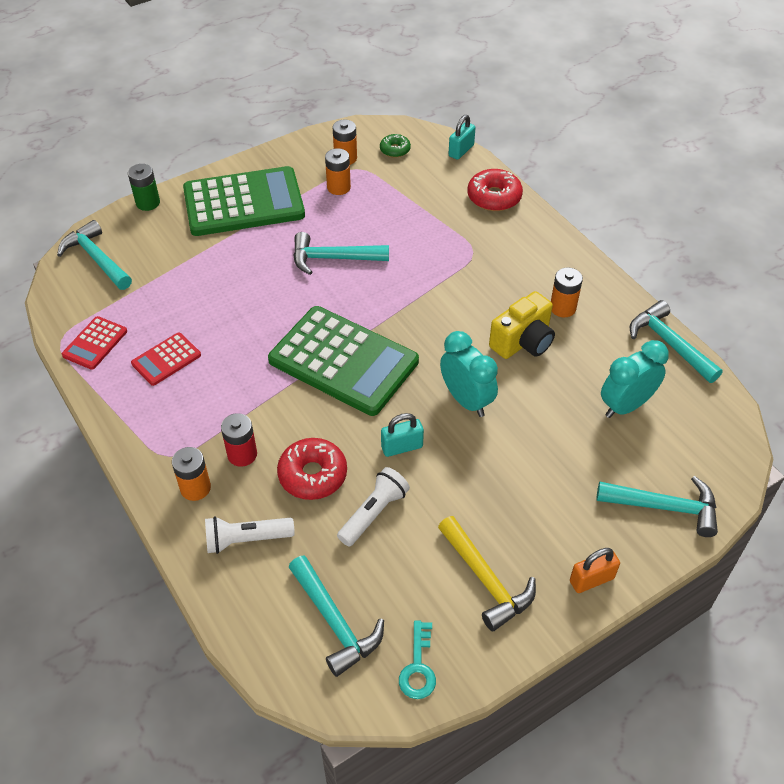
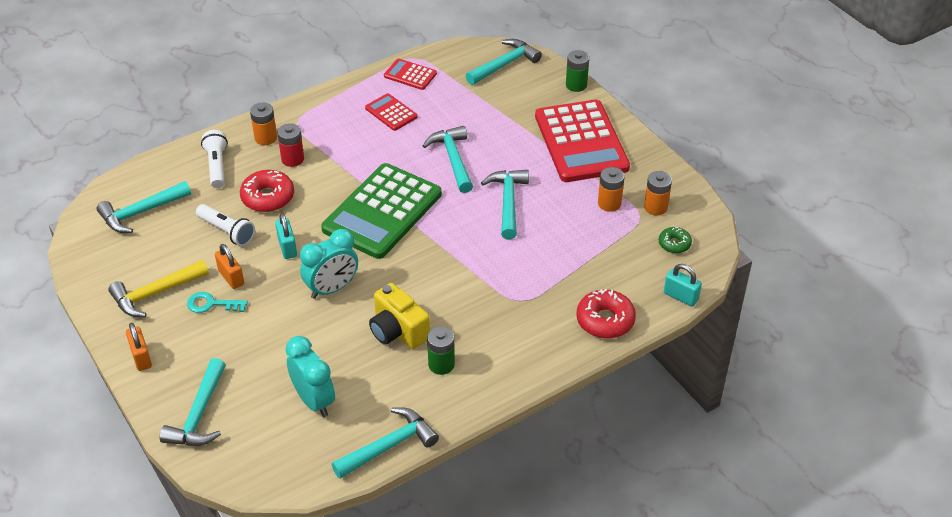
camera: 90 degrees right, 5 degrees down
(244, 203) = (581, 142): green calculator -> red calculator
(260, 302) = (453, 159): none -> turquoise hammer
(418, 667) = (96, 255): turquoise key -> turquoise key (211, 304)
(454, 499) = (231, 277): none -> orange padlock
(562, 308) = (441, 364): orange battery -> green battery

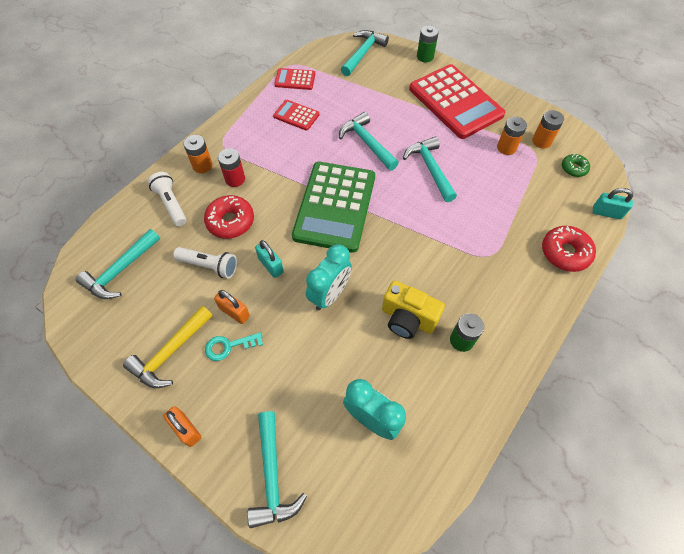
camera: 20 degrees left, 15 degrees up
(389, 446) = (463, 444): turquoise hammer -> none

